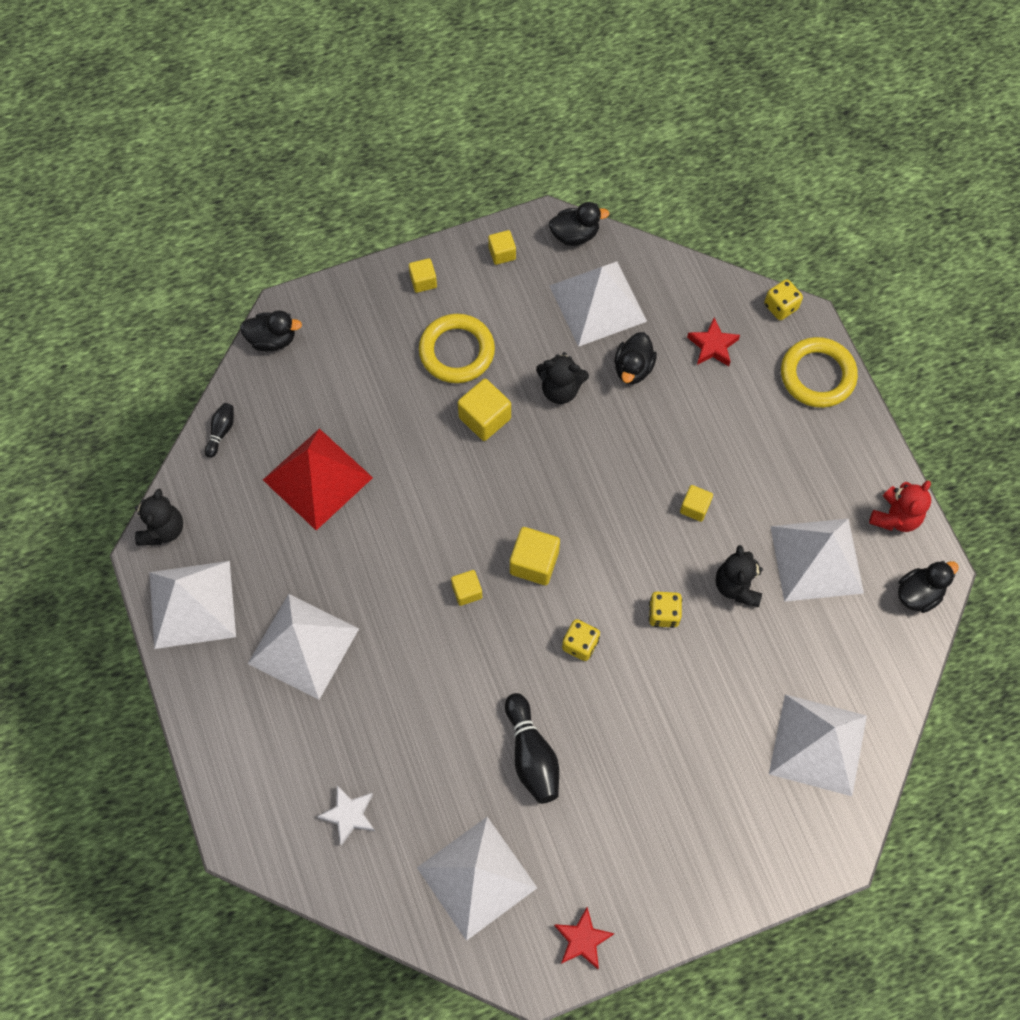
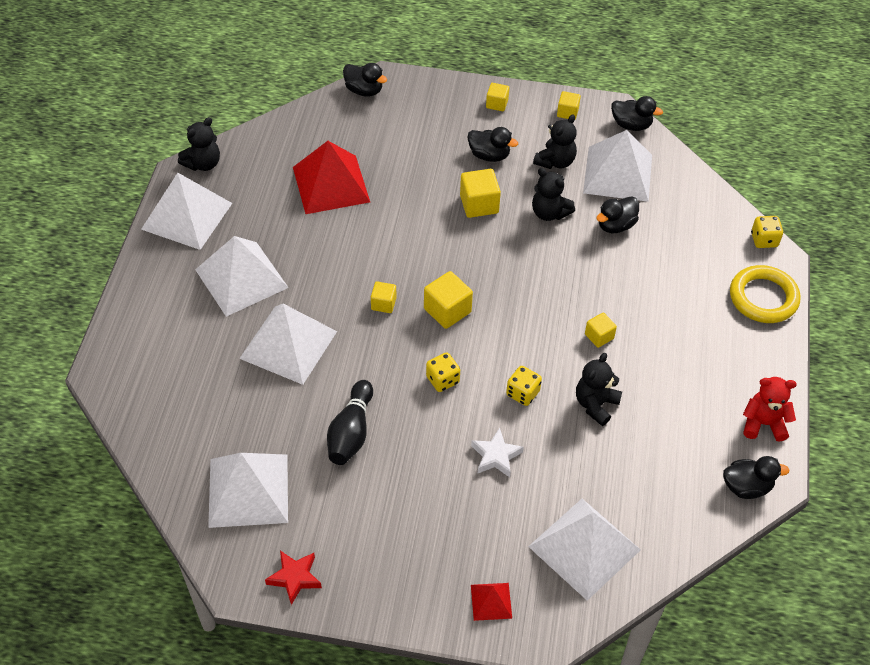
camera: 30 degrees right, 15 degrees down
(221, 432) = (287, 127): black bowling pin -> none
(349, 815) = (189, 399): white star -> white star (496, 456)
(457, 351) = (489, 155): yellow ring -> black duck
(527, 322) = (555, 161): none -> black teddy bear
(712, 346) = (690, 240): red star -> none
(771, 850) = (491, 601): none -> red pyramid
(816, 559) = (675, 419): white pyramid -> white pyramid (288, 344)
(895, 517) = (763, 423): red teddy bear -> red teddy bear turned 150 degrees counterclockwise

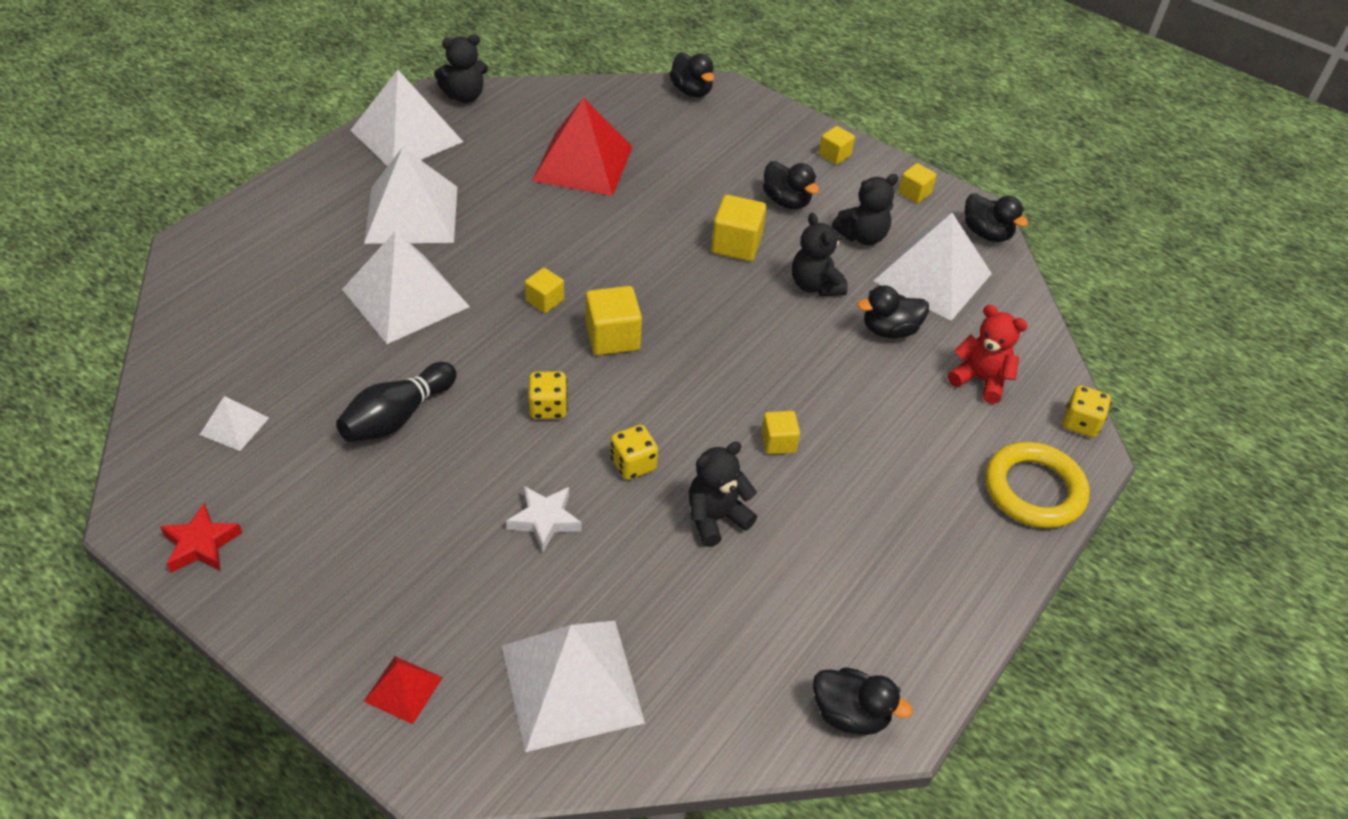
camera: 25 degrees right, 5 degrees down
(248, 490) = (234, 426): white pyramid -> white pyramid, size x0.47
(763, 423) = (930, 644): red teddy bear -> red teddy bear (980, 380)

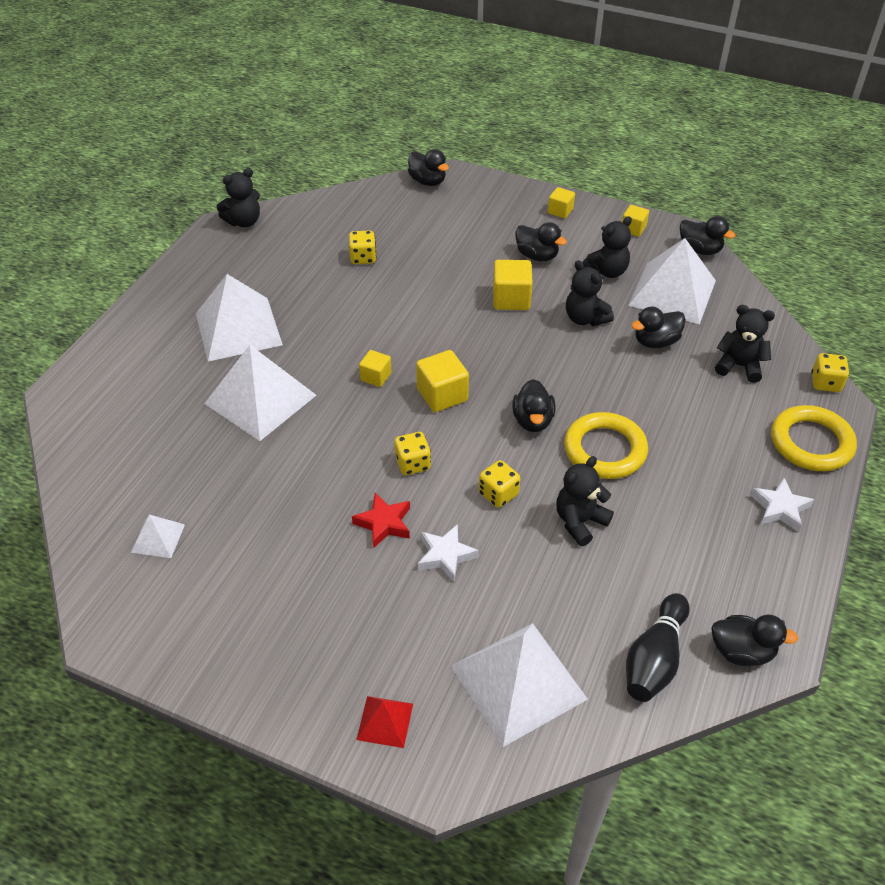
camera: 10 degrees left, 0 degrees up
(201, 544) = (169, 644): red star -> red star (384, 523)
(397, 417) = (292, 499): black bowling pin -> black bowling pin (654, 659)
(406, 136) = (208, 264): white pyramid -> none
(583, 163) = (363, 258): red pyramid -> yellow dice
(706, 389) = (532, 420): none -> black duck
(778, 442) = (605, 450): yellow cube -> yellow ring
(964, 558) = (780, 508): none -> white star
(980, 380) = (739, 366): red teddy bear -> black teddy bear

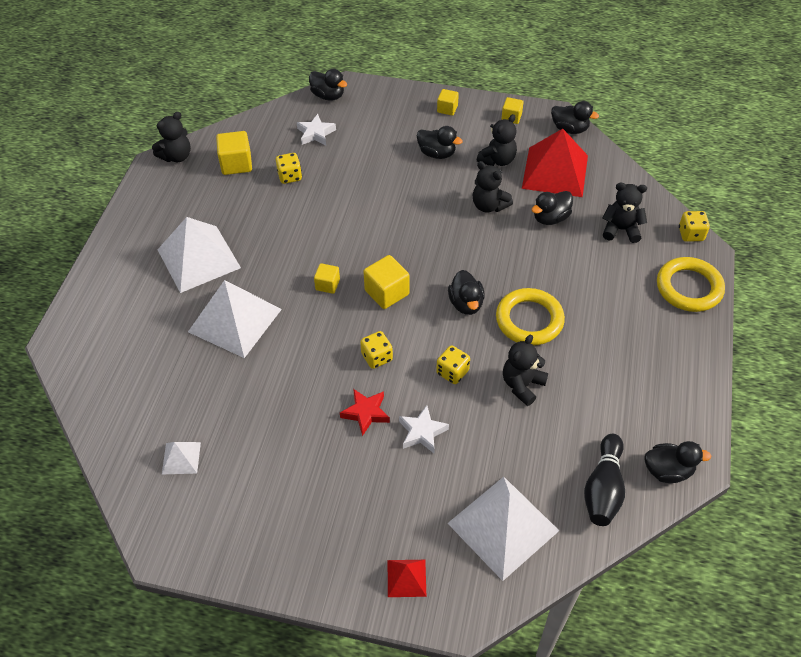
camera: 10 degrees left, 5 degrees up
(511, 299) = (424, 196): yellow cube -> yellow cube (236, 164)
(672, 292) = (555, 171): white pyramid -> red pyramid
(780, 508) = (675, 348): white star -> white star (315, 133)

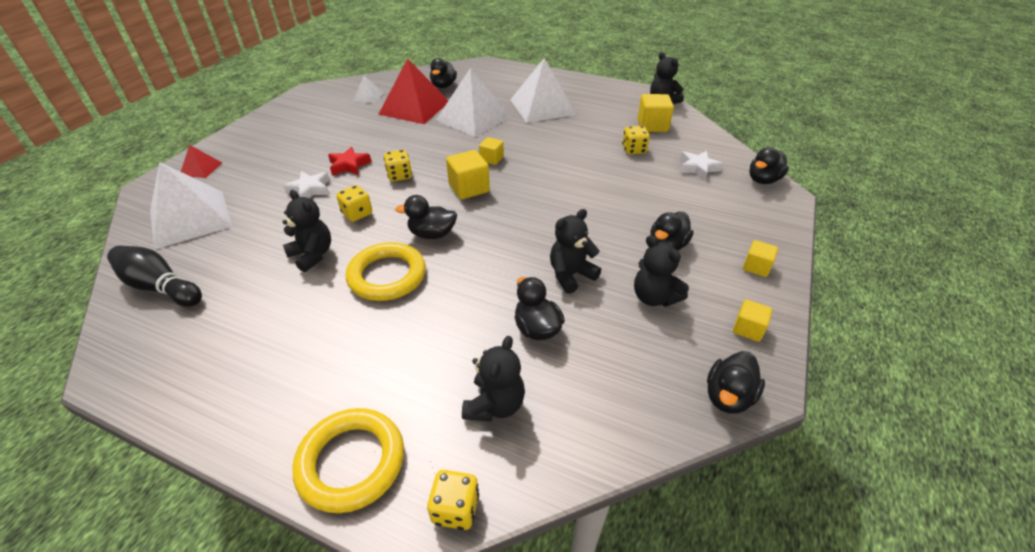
camera: 100 degrees right, 10 degrees down
(555, 171) = (628, 354): red pyramid -> red pyramid (414, 107)
(667, 470) = (128, 344): black duck -> black duck (443, 86)

